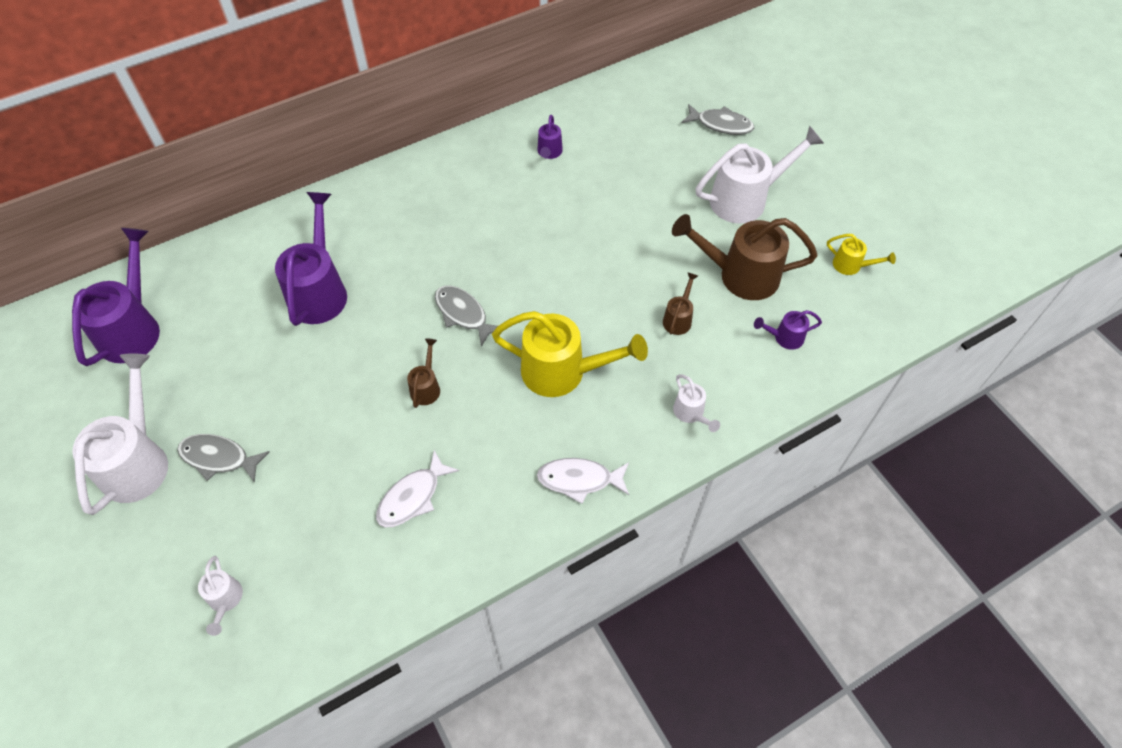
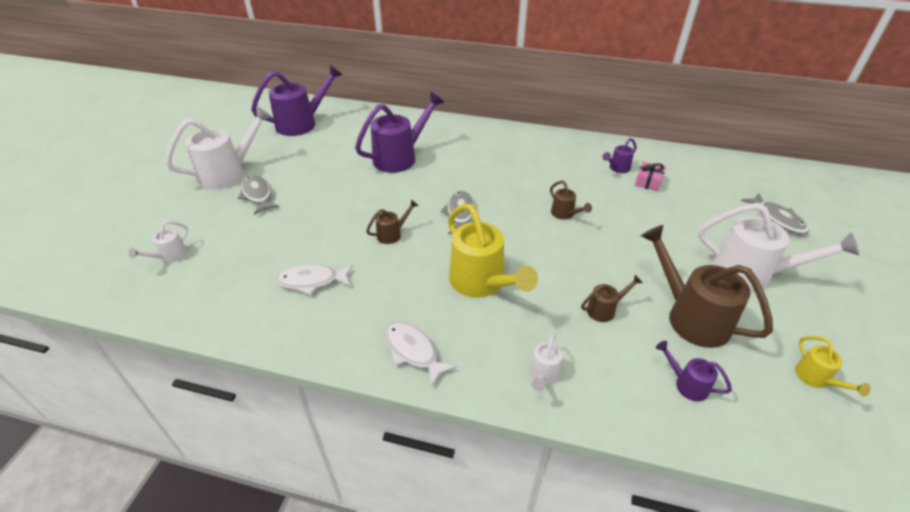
camera: 45 degrees right, 15 degrees down
(556, 243) = (565, 214): none -> brown watering can
(590, 151) = (648, 182): none -> pink gift

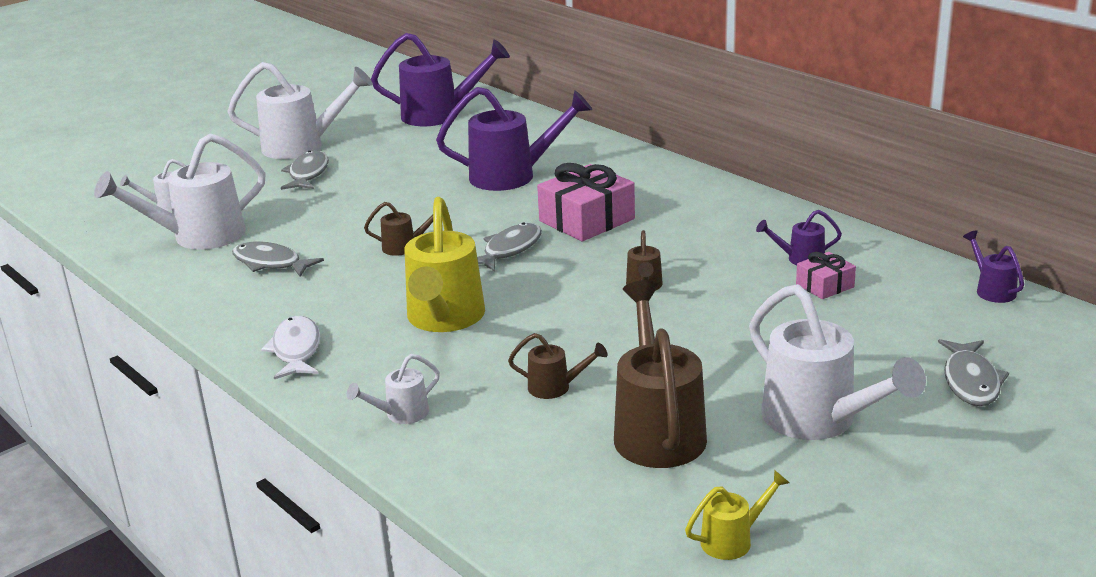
camera: 35 degrees right, 15 degrees down
(228, 277) = (198, 237): none -> white watering can
(311, 281) = (270, 263): white fish -> grey fish
(480, 177) = (587, 220): none -> pink gift
(686, 384) = (553, 481): purple watering can -> purple watering can (992, 290)
(816, 379) = (733, 540): yellow watering can -> yellow watering can turned 135 degrees counterclockwise

